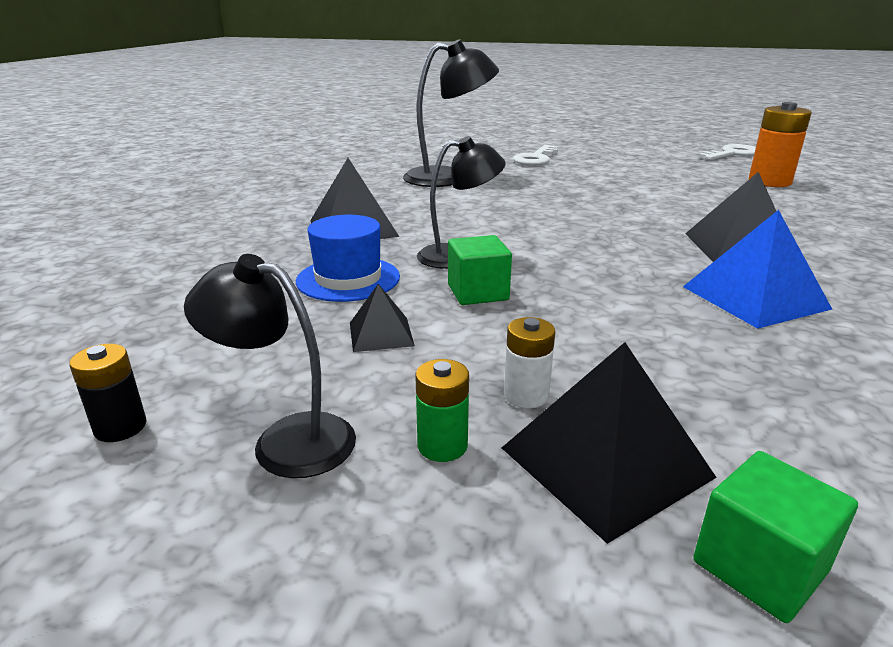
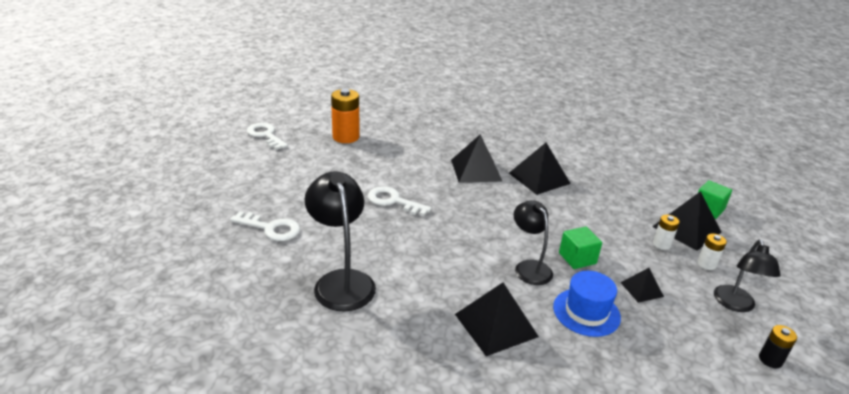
camera: 100 degrees left, 5 degrees up
(442, 445) = (706, 264): green battery -> white battery
(608, 198) = (393, 201): none -> white key
(754, 297) = (539, 178): blue pyramid -> black pyramid

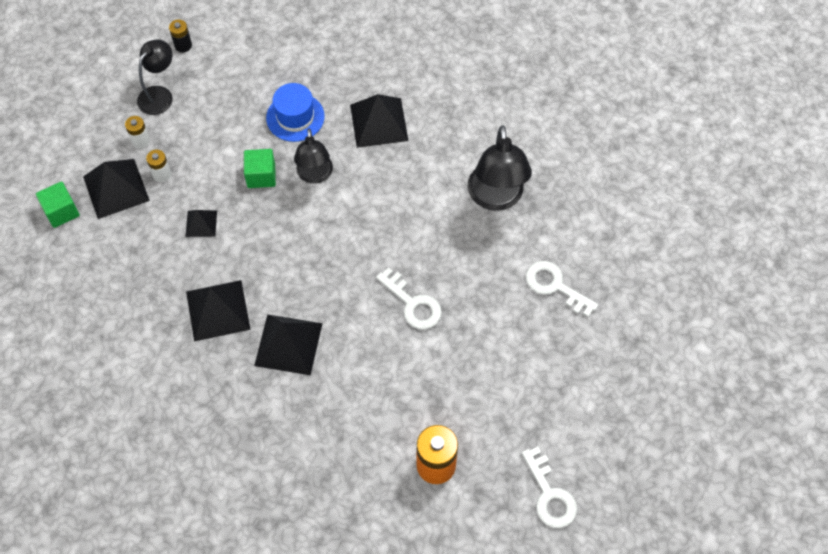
camera: 160 degrees left, 30 degrees up
(641, 289) = (228, 128): black pyramid -> black pyramid (201, 223)

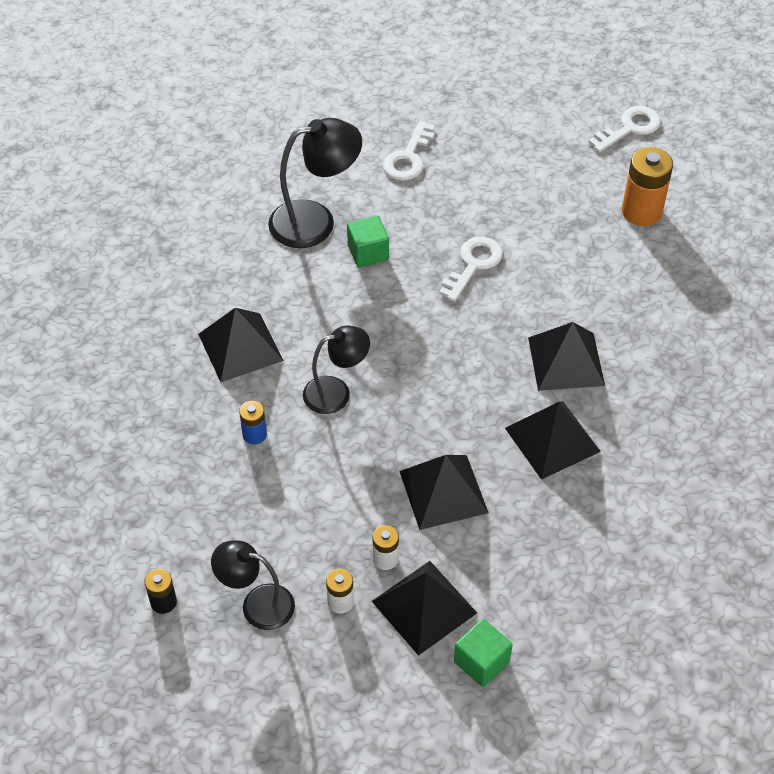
camera: 105 degrees left, 10 degrees down
(201, 223) = (443, 491): black pyramid -> black pyramid, size x1.83
(261, 176) = (354, 447): green cube -> green cube (368, 252)
(295, 117) = (254, 434): blue hat -> blue battery

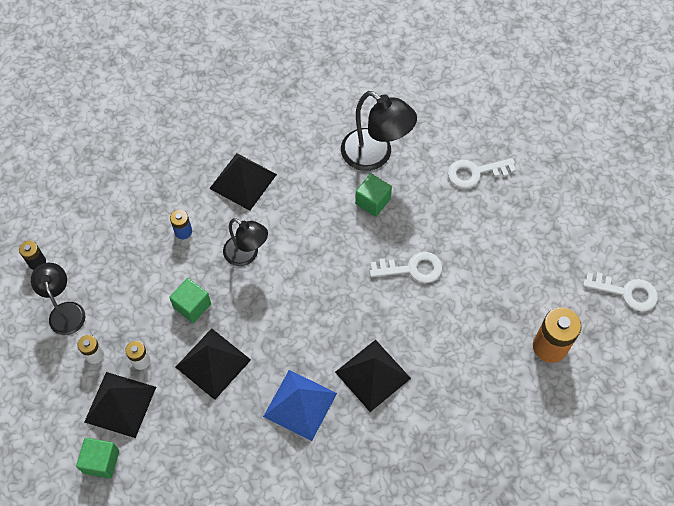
camera: 55 degrees right, 10 degrees up
(357, 474) = (192, 306): none -> green cube
(552, 439) = (300, 404): black pyramid -> blue pyramid

